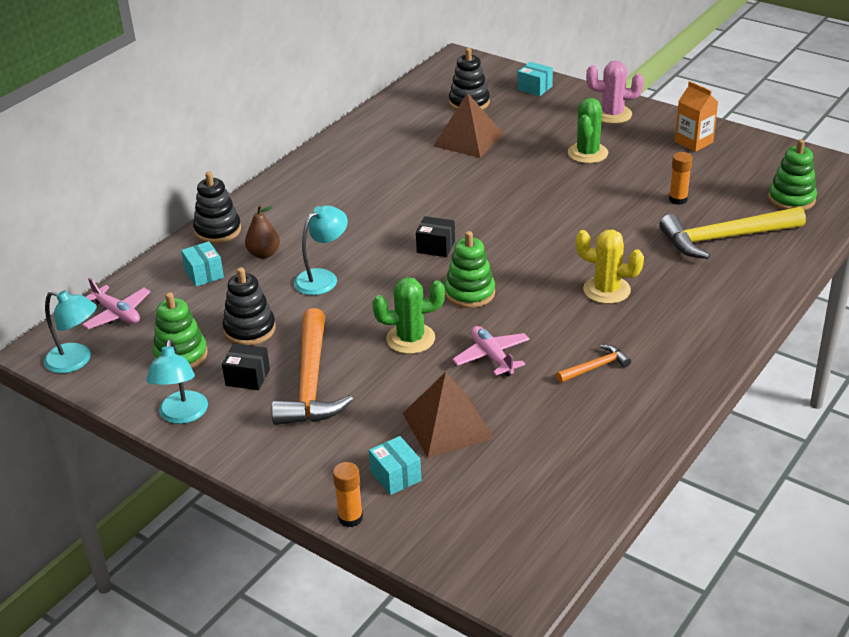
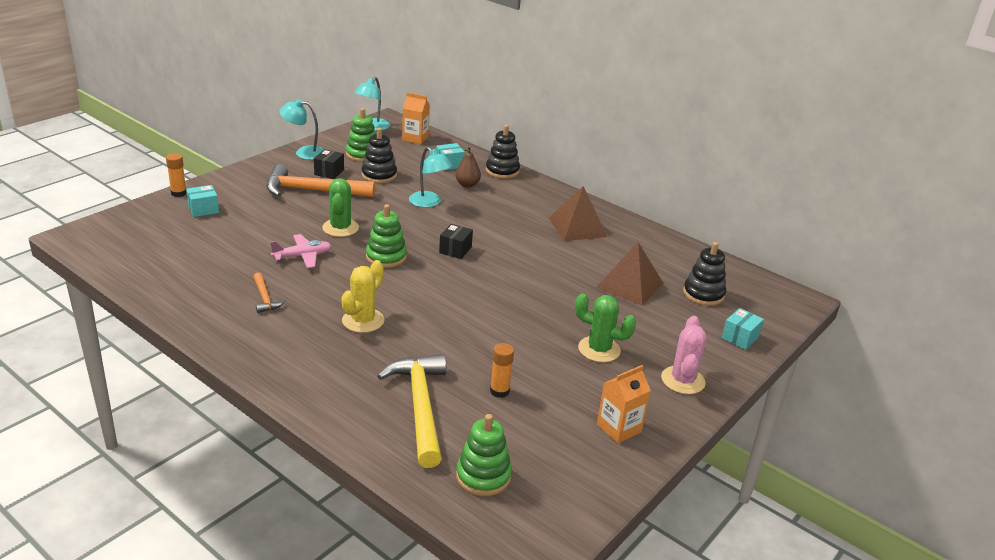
camera: 90 degrees right, 5 degrees down
(117, 314) = (415, 138): pink plane -> orange carton
(447, 425) = (239, 231): brown pyramid -> brown pyramid (577, 227)

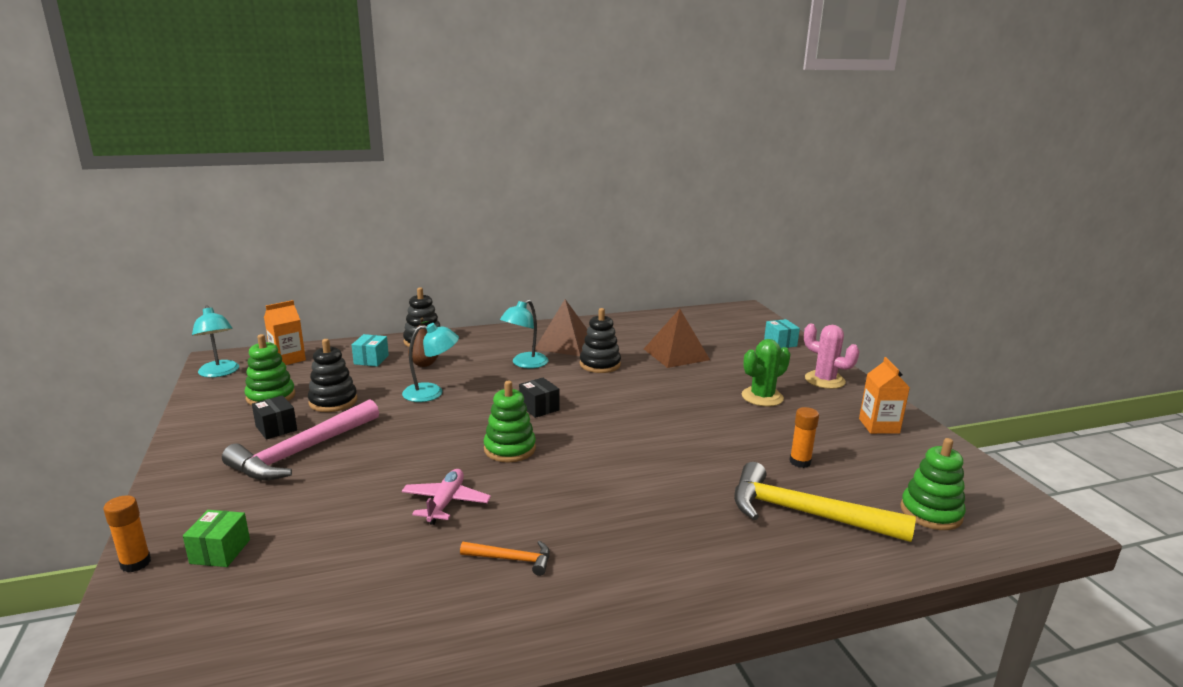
camera: 55 degrees left, 10 degrees down
(203, 209) = (220, 551): turquoise box -> green box
(304, 153) = (200, 430): turquoise lamp -> turquoise lamp (525, 364)
(312, 191) = (302, 451): orange hammer -> pink hammer
(340, 228) = (414, 458): green cactus -> none
(363, 320) = (623, 501): yellow cactus -> none
(703, 294) = (713, 334): black stacking toy -> black stacking toy (600, 364)

